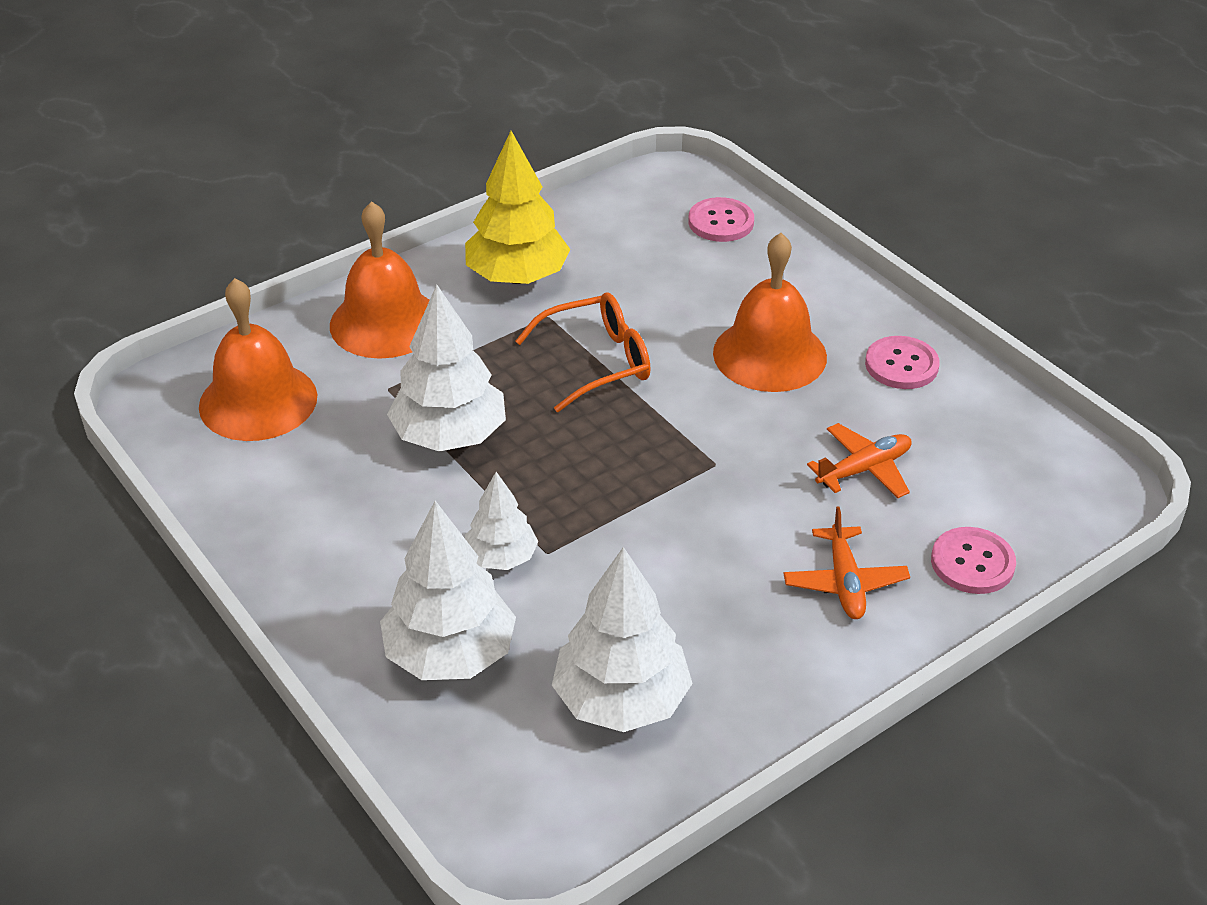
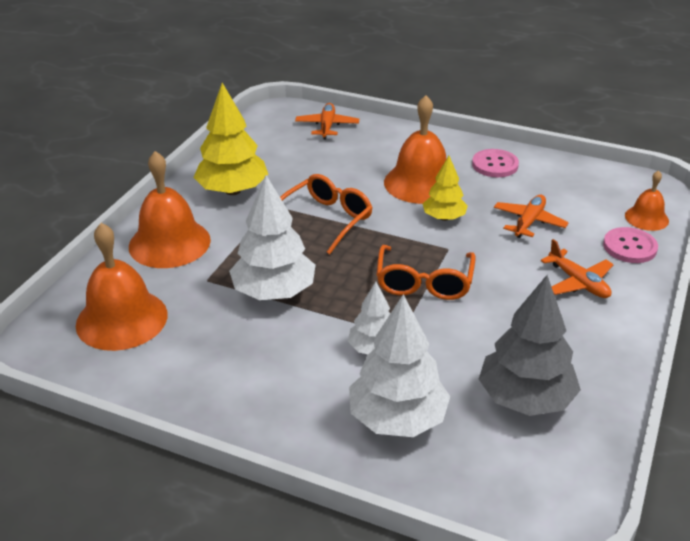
camera: 30 degrees left, 5 degrees down
(621, 700) = (525, 398): white tree -> grey tree
(641, 497) = (424, 282): none -> orange glasses
(721, 222) = (327, 126): pink button -> orange plane
(752, 417) = (444, 217): none -> yellow tree
(1045, 530) = (646, 218): none -> orange bell

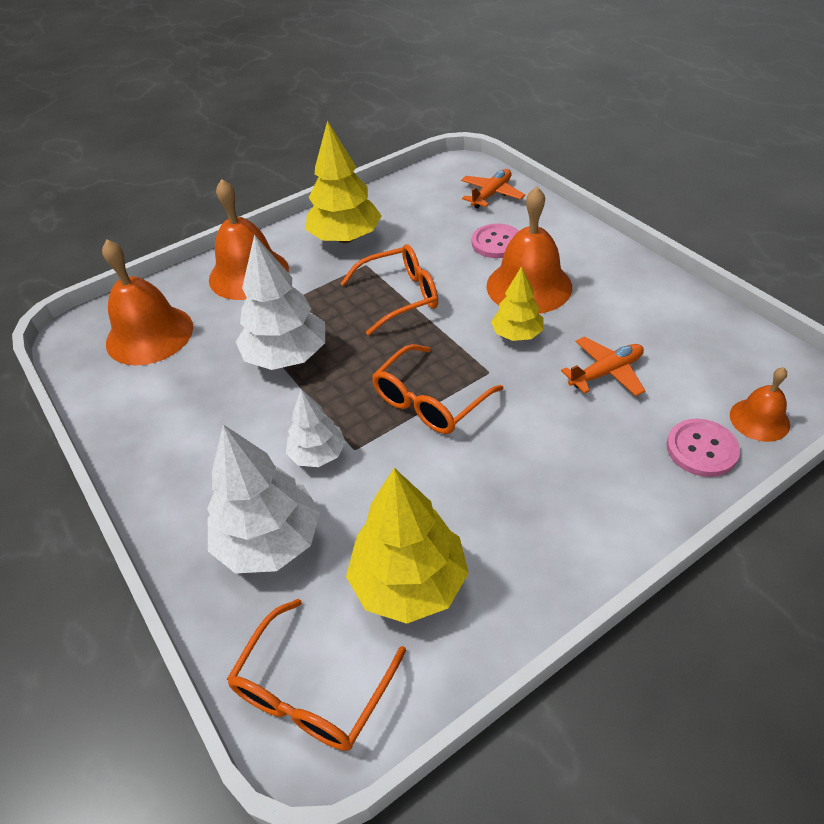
camera: 35 degrees right, 10 degrees up
(495, 165) = (629, 290): pink button -> pink button (496, 243)
(525, 398) = (409, 582): grey tree -> yellow tree
(526, 491) = (313, 690): none -> orange glasses
(578, 282) = (596, 469): orange plane -> none

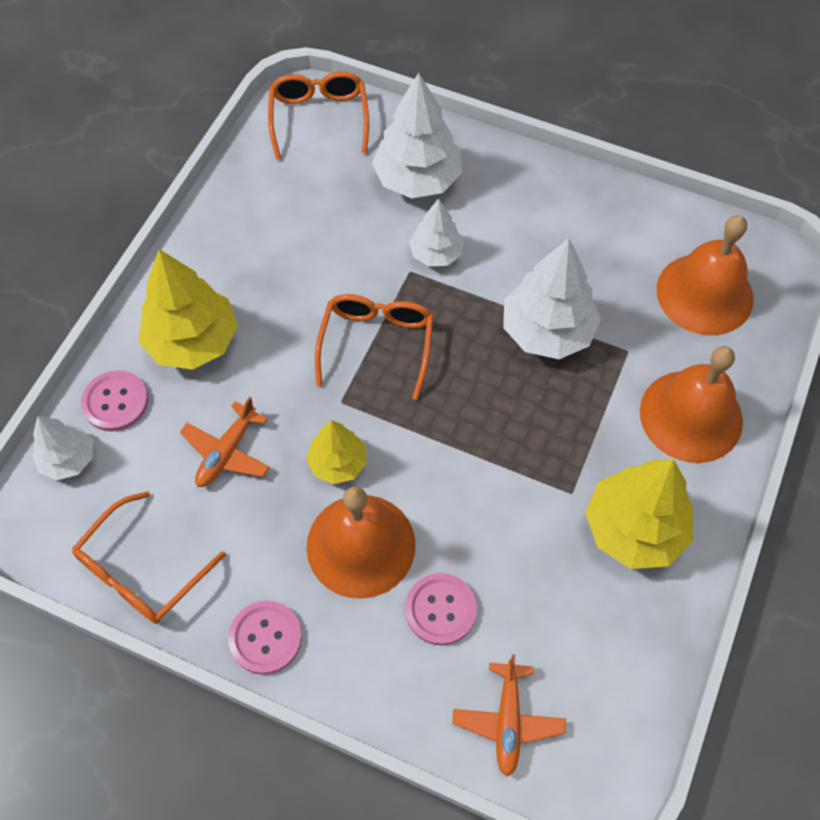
camera: 145 degrees right, 15 degrees up
(399, 296) = (495, 460): orange glasses -> orange glasses (142, 570)
(409, 582) = (299, 198): yellow tree -> yellow tree (193, 341)
(622, 265) = (265, 638): none -> pink button
(759, 419) = (68, 459): orange bell -> white tree

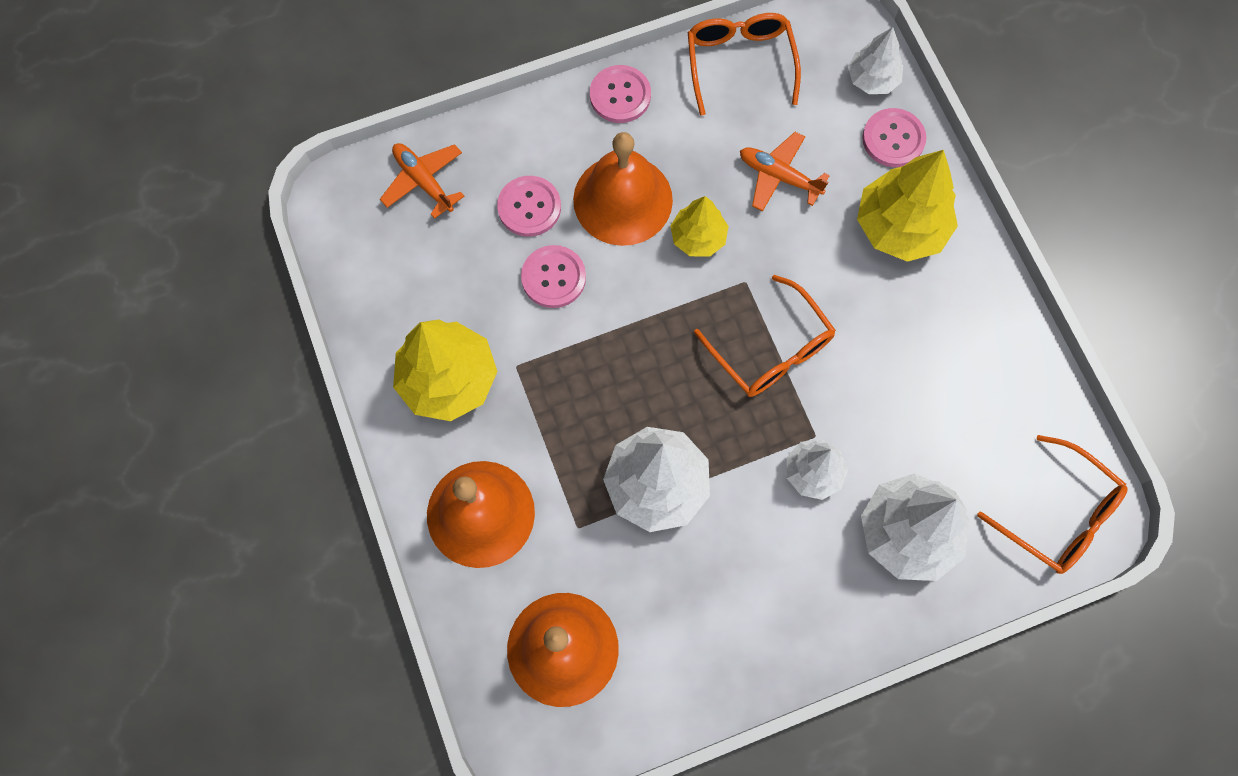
camera: 135 degrees right, 10 degrees up
(227, 452) = (779, 176): orange plane -> orange plane turned 45 degrees counterclockwise
(478, 533) = (553, 277): none -> pink button

